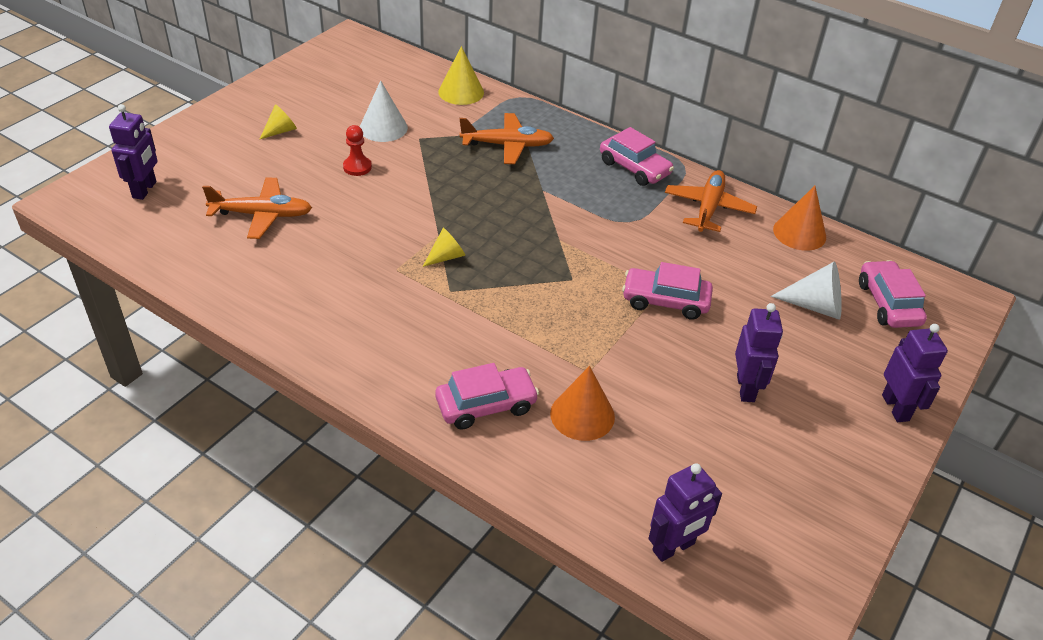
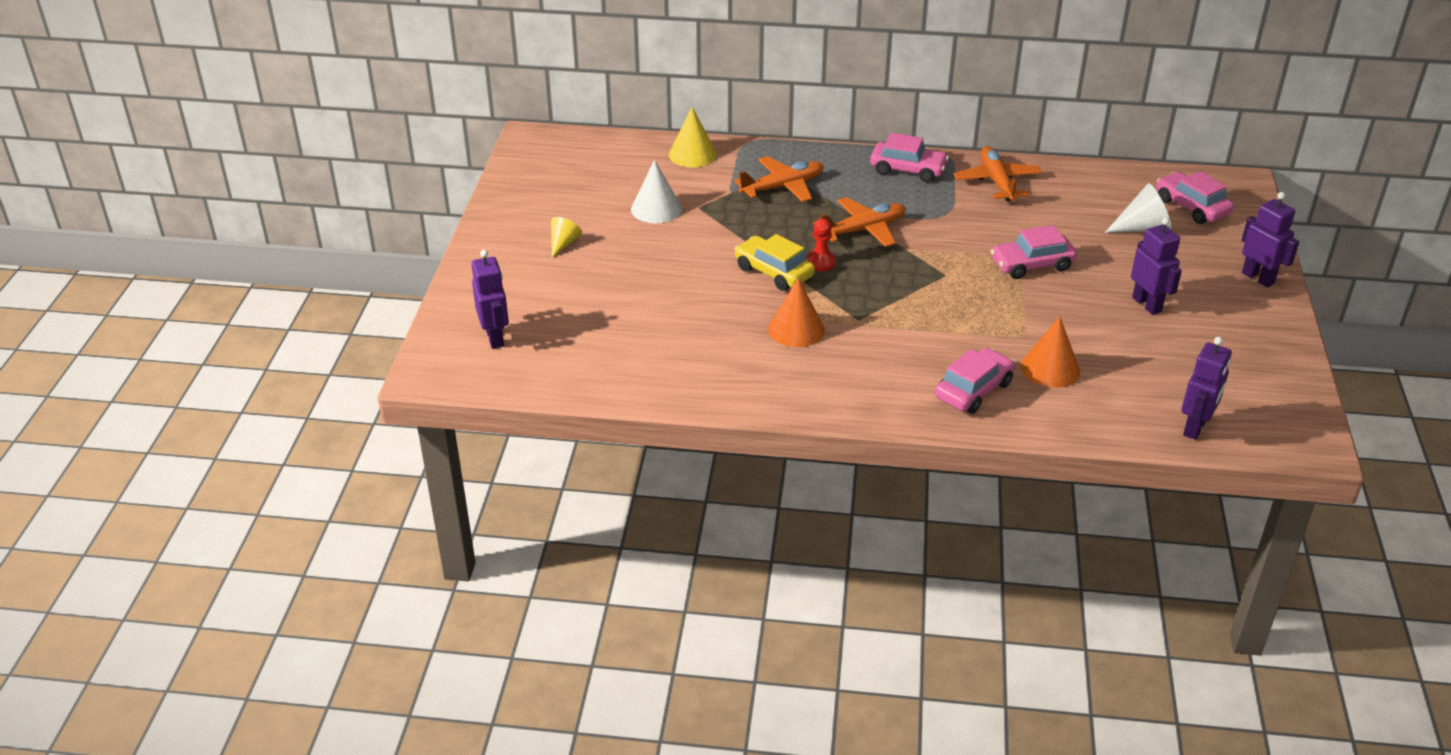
camera: 25 degrees left, 5 degrees down
(262, 215) = (630, 319): orange plane -> orange plane (863, 230)
(357, 167) = (670, 250): red pawn -> red pawn (820, 262)
(422, 218) = (774, 272): none -> yellow car
(446, 257) = (827, 295): yellow cone -> none
(799, 233) = (1083, 177): orange cone -> orange cone (796, 329)

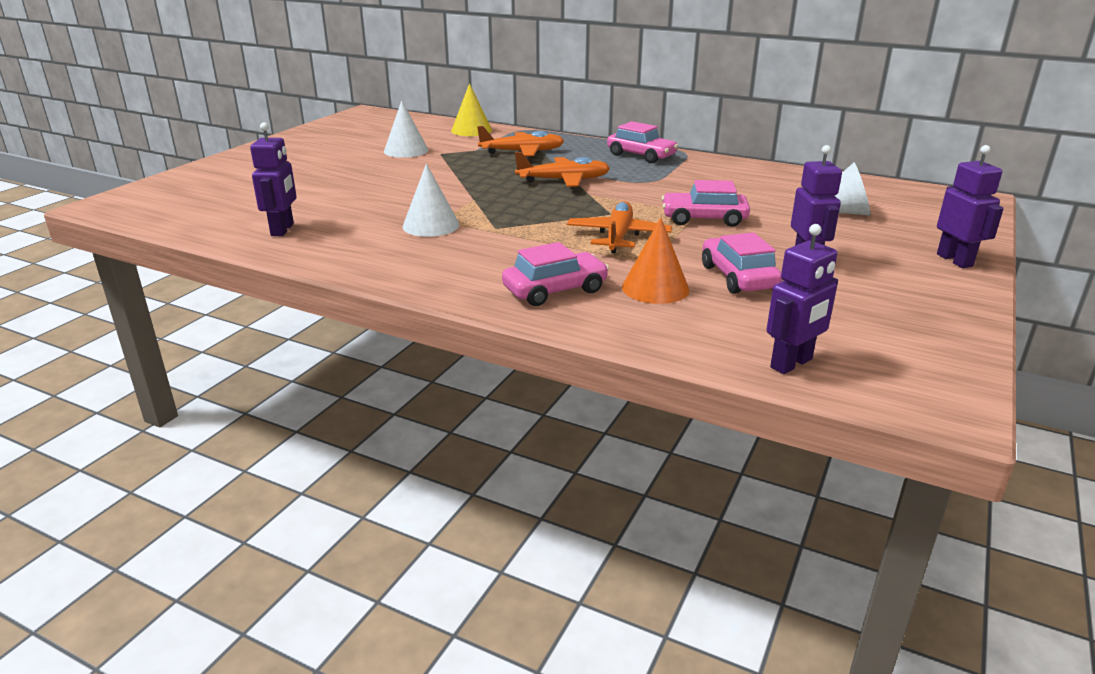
camera: 20 degrees right, 10 degrees down
(495, 338) = (181, 195): purple robot -> purple robot (283, 230)
(563, 243) = (310, 158): yellow cone -> none
(774, 272) = (455, 192): yellow car -> none
(796, 329) = (431, 225): orange cone -> white cone
(820, 262) = (503, 192): red pawn -> none
(997, 182) = (717, 170): orange plane -> orange plane (618, 236)
(1191, 207) = (907, 206): pink car -> pink car (738, 277)

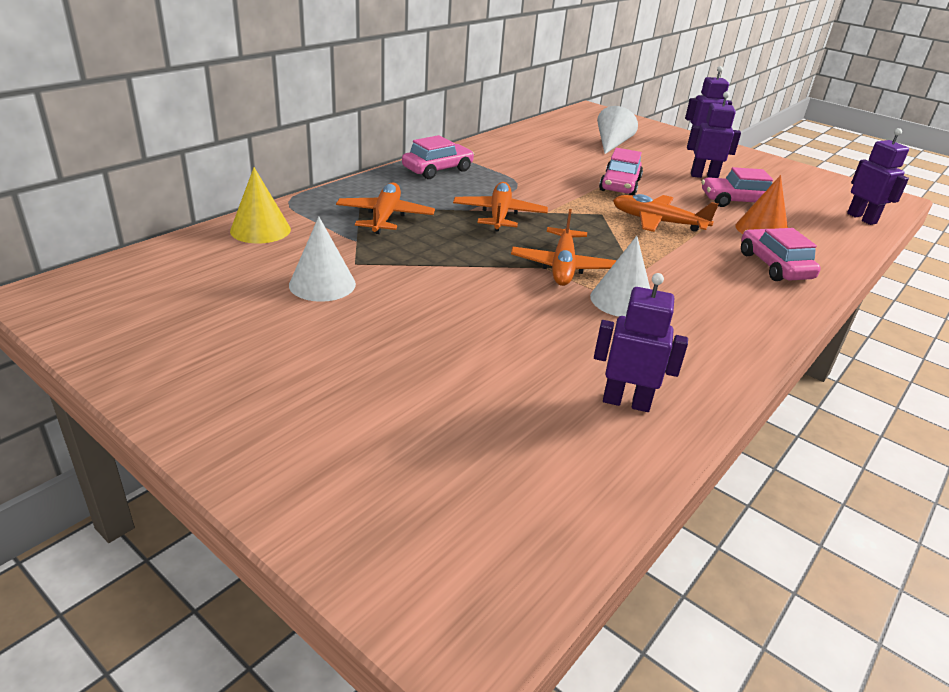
camera: 80 degrees left, 5 degrees up
(479, 205) = (562, 266): none -> orange plane

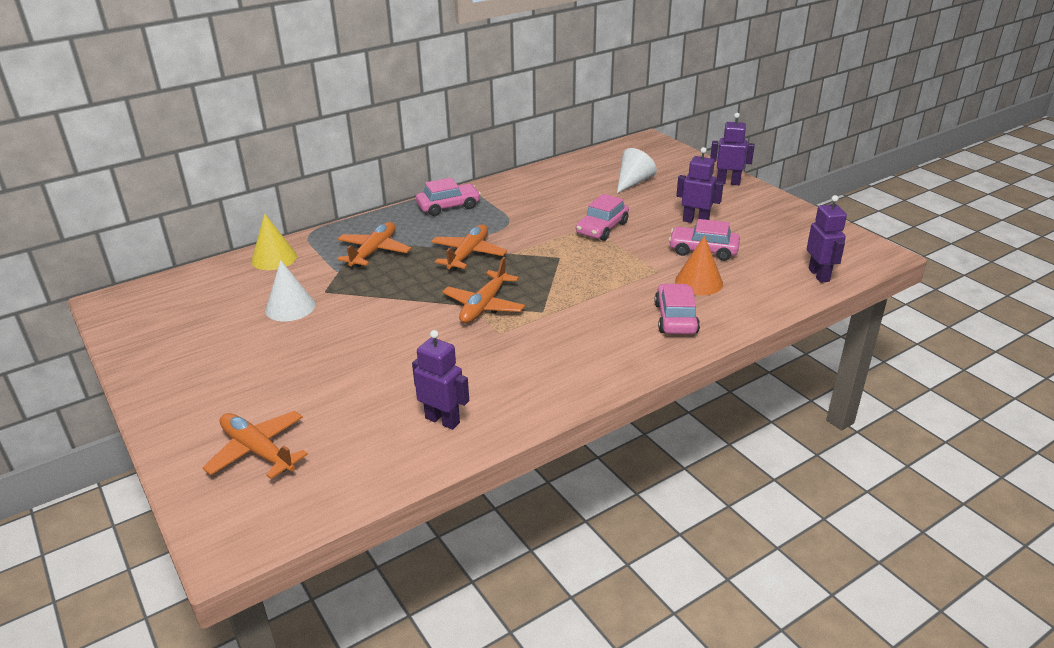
camera: 20 degrees right, 0 degrees up
(622, 300) = (508, 339): white cone -> none
(658, 222) = (605, 268): orange plane -> orange plane (257, 451)

